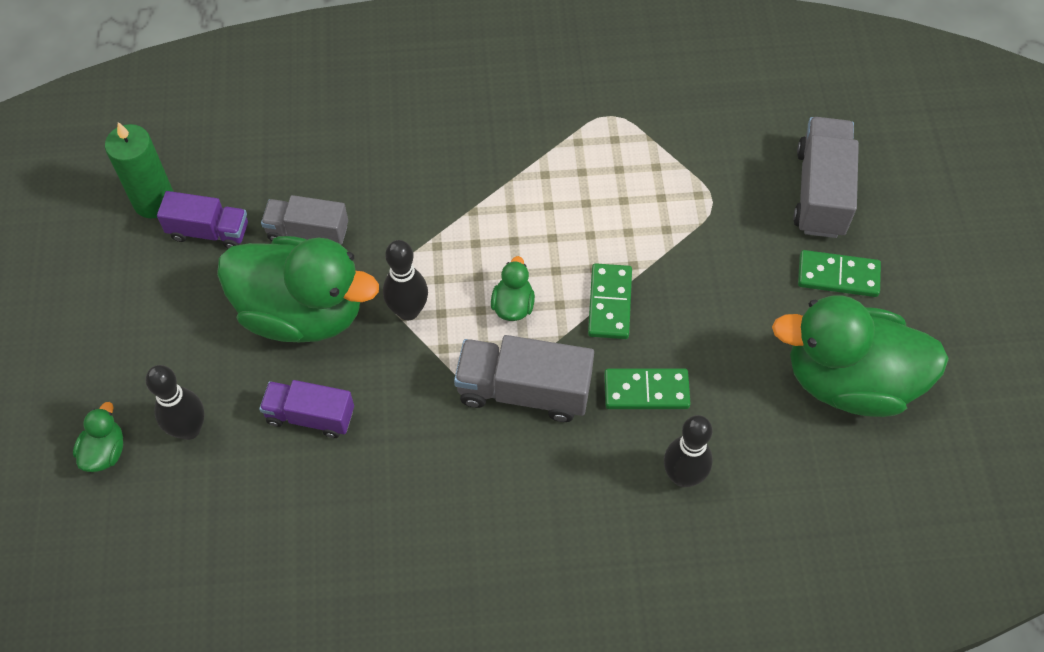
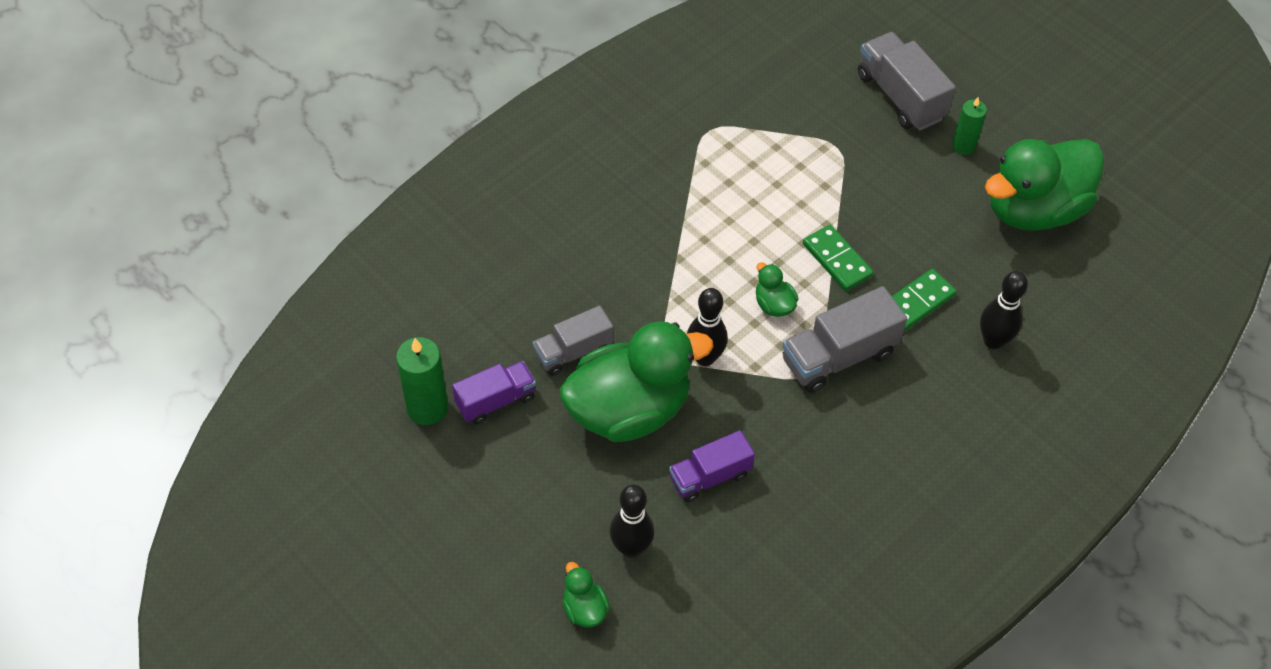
camera: 40 degrees left, 5 degrees down
(838, 275) = (963, 146): green domino -> green candle

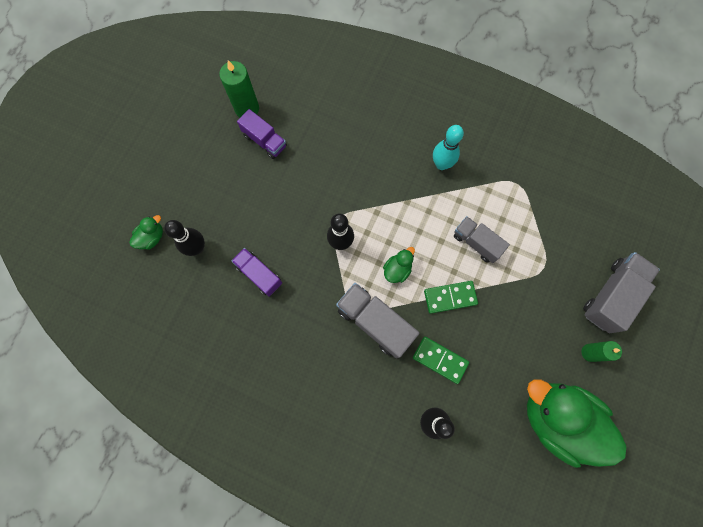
camera: 70 degrees right, 20 degrees up
(573, 352) = (314, 168): grey truck -> grey truck (476, 243)
(629, 410) = (287, 213): green duck -> none
(642, 200) = (441, 164): none -> turquoise bowling pin
(837, 260) = (450, 297): green domino -> green domino turned 45 degrees clockwise

